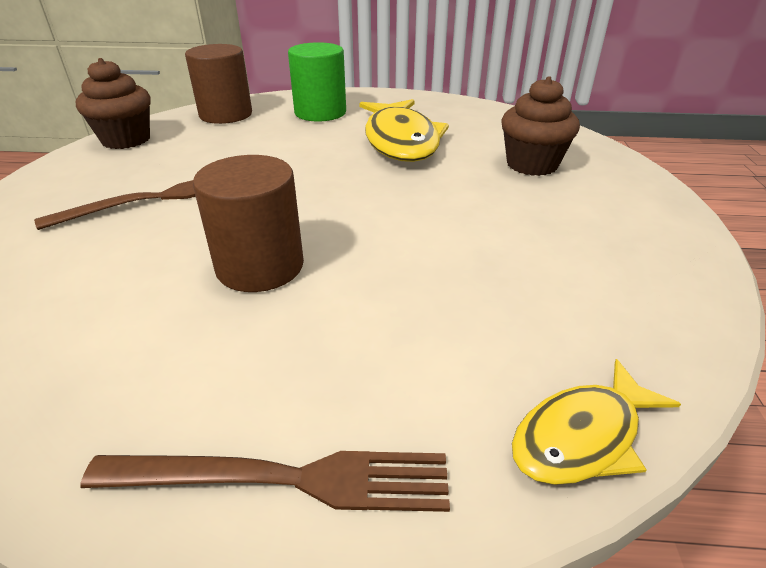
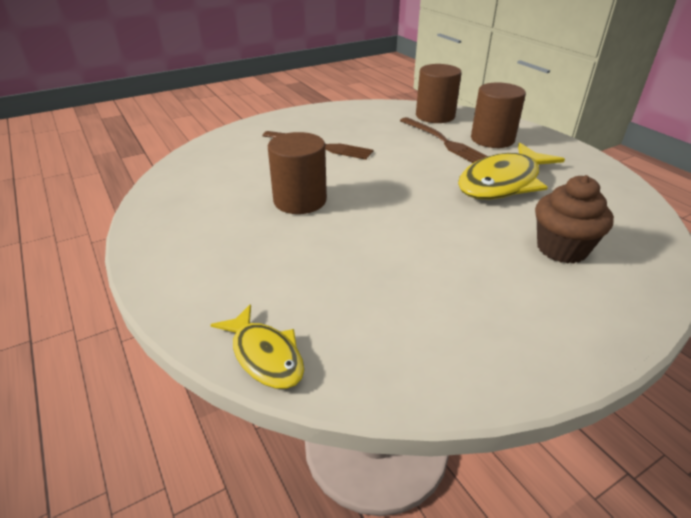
camera: 55 degrees right, 0 degrees up
(126, 140) = (363, 109): brown cupcake -> none
(284, 479) = (173, 271): brown fork -> brown fork (443, 141)
(320, 113) = (492, 139): green cylinder -> brown cylinder
(582, 436) = (265, 355): yellow fish -> yellow fish turned 150 degrees counterclockwise

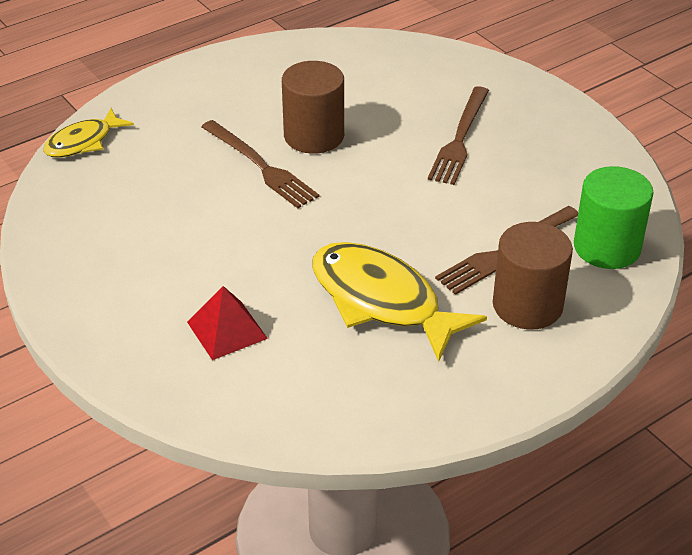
camera: 85 degrees right, 5 degrees up
(338, 227) = (261, 166): none -> brown fork
(435, 116) = (607, 247): brown cylinder -> green cylinder
(561, 249) = (227, 330): brown cupcake -> red pyramid

